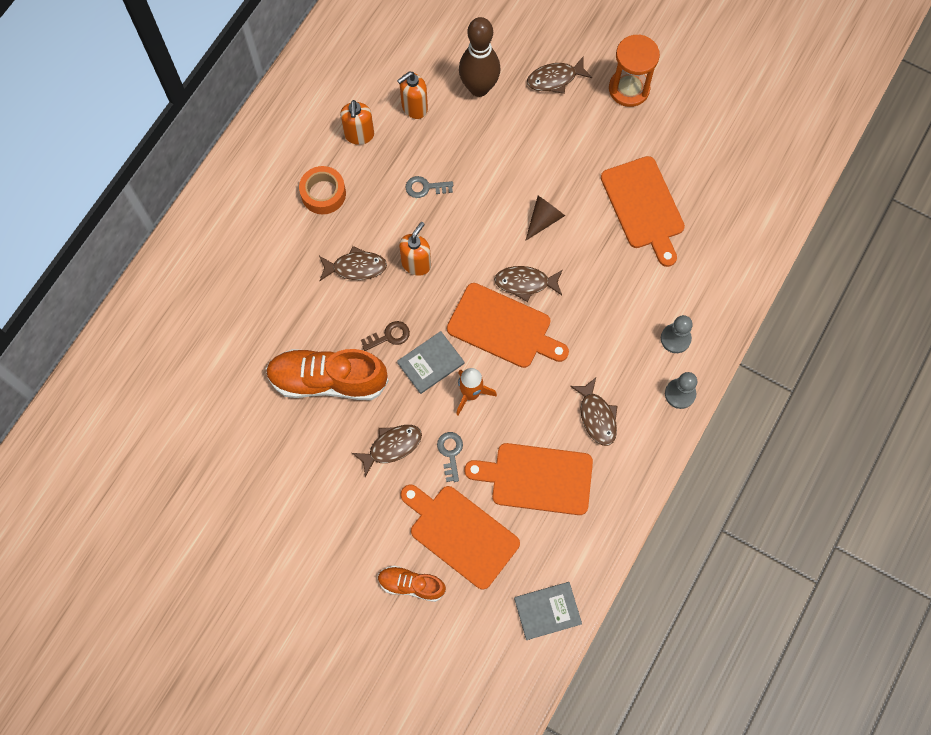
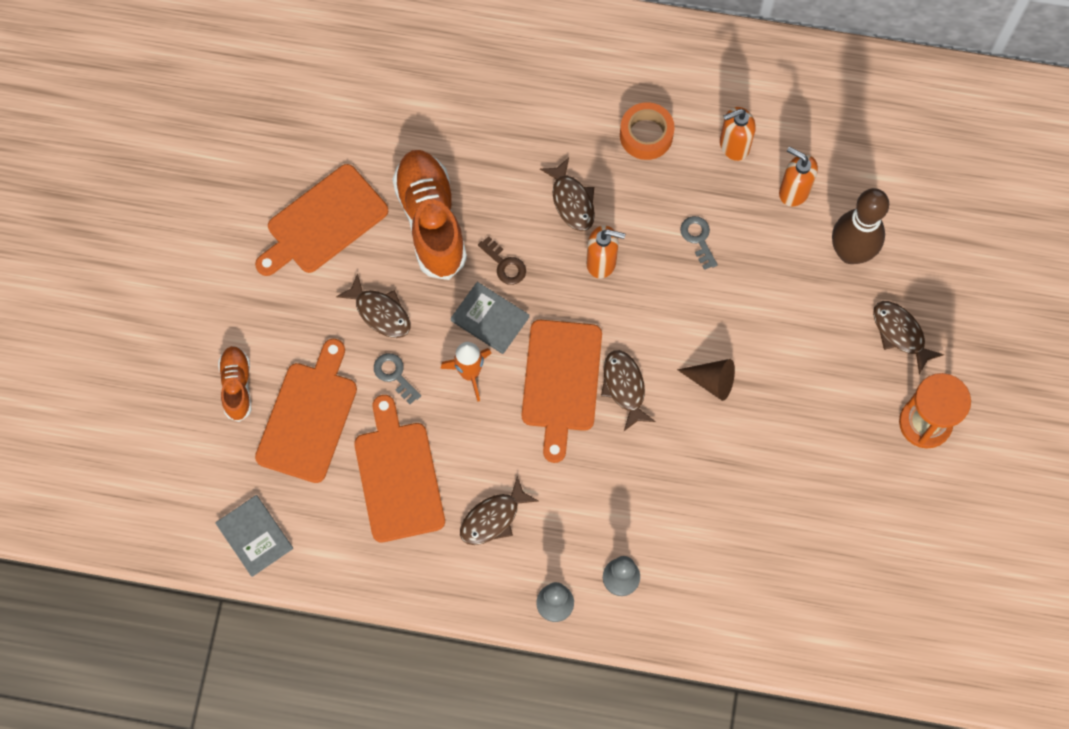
camera: 70 degrees right, 0 degrees up
(450, 453) = (394, 375): grey key -> grey key turned 105 degrees counterclockwise
(643, 207) = (775, 489): orange cutting board -> orange cutting board (323, 222)

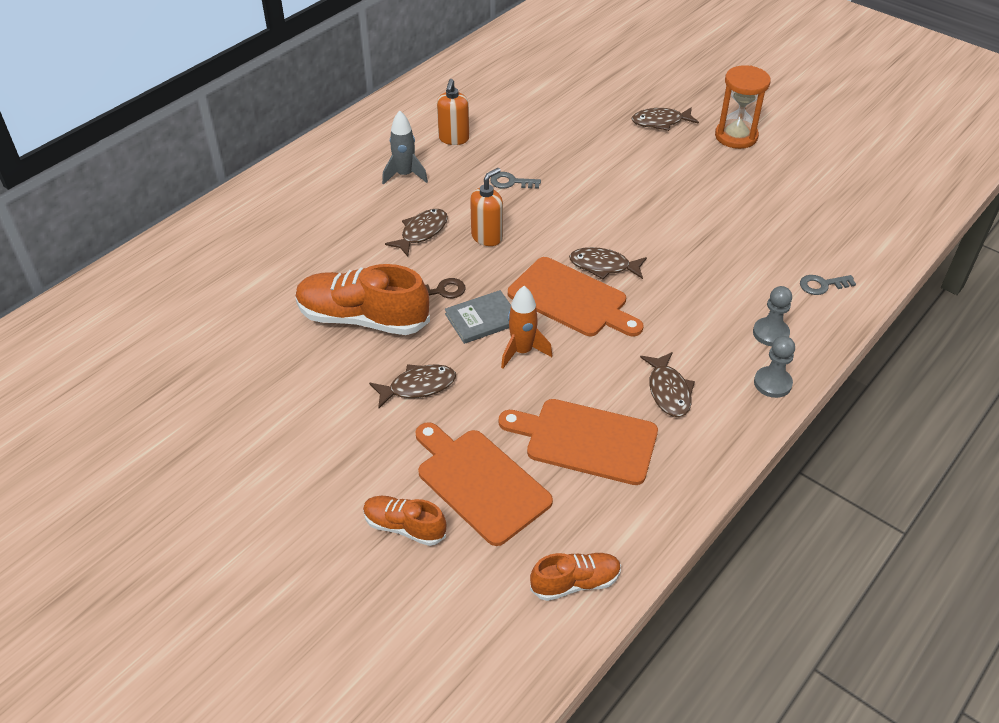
camera: 60 degrees left, 25 degrees down
(255, 536) = (575, 583): grey book -> orange shoe
(323, 222) = (298, 390): orange cutting board -> none
(394, 375) = (485, 402): grey key -> grey key (822, 285)
(572, 201) = (421, 232): brown fish -> brown fish turned 60 degrees counterclockwise
(646, 135) = (405, 175): orange tape -> grey rocket
(712, 381) = (632, 219): brown cone -> none
(793, 191) = (514, 126): orange soap dispenser -> none
(850, 252) = (582, 120): brown bowling pin -> none

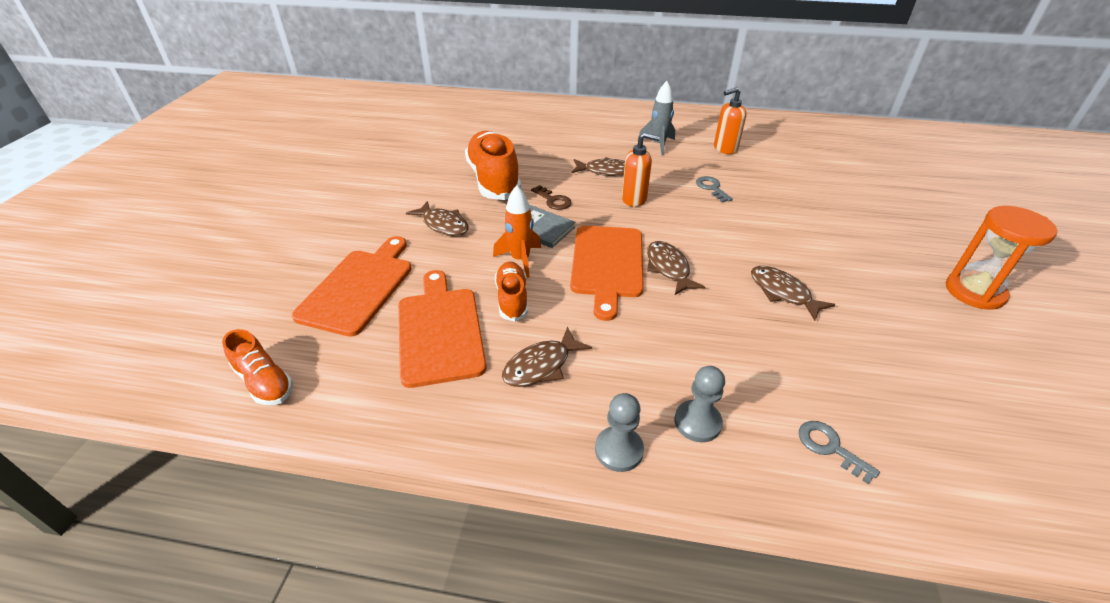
camera: 60 degrees right, 5 degrees down
(404, 527) = (297, 267): orange shoe -> orange shoe (512, 299)
(660, 122) = (911, 236): brown fish -> brown fish (782, 293)

